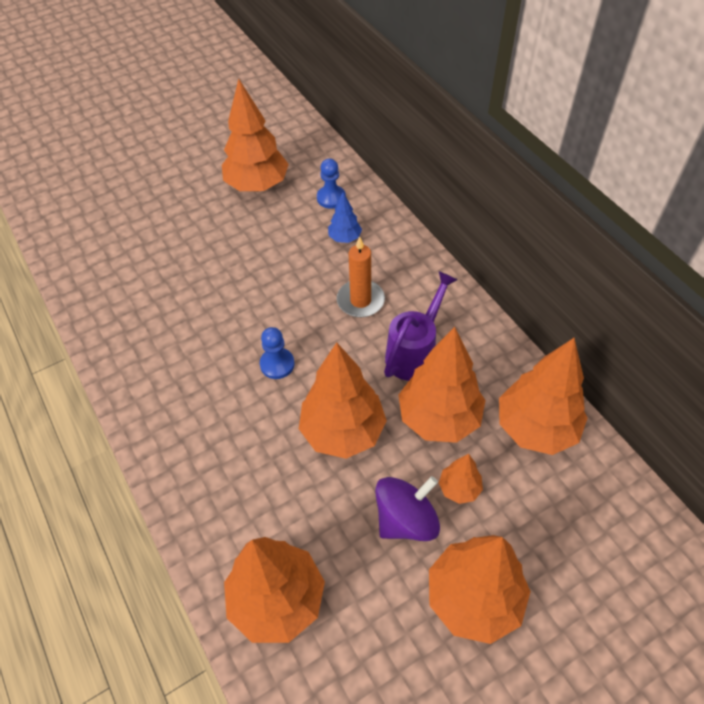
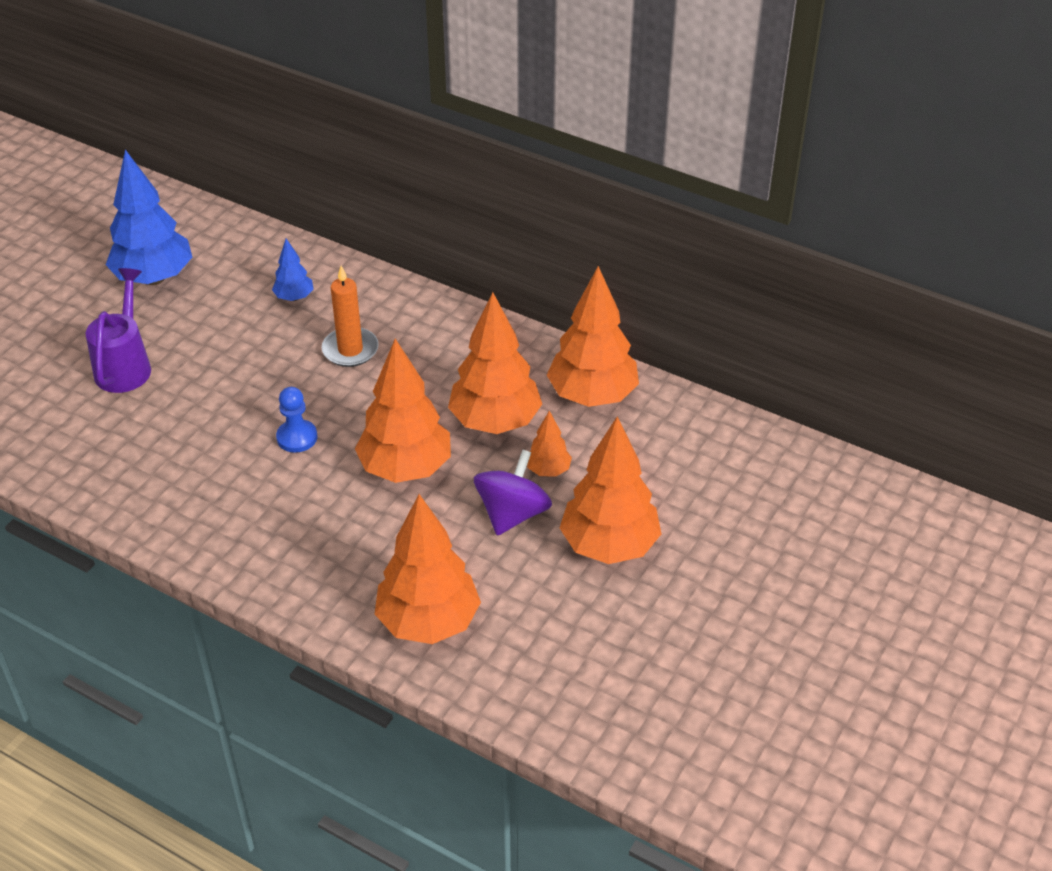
camera: 30 degrees left, 10 degrees down
(257, 186) = (154, 278): orange tree -> blue tree
(331, 198) = (252, 263): blue pawn -> none
(414, 352) = (437, 376): purple watering can -> purple watering can (125, 365)

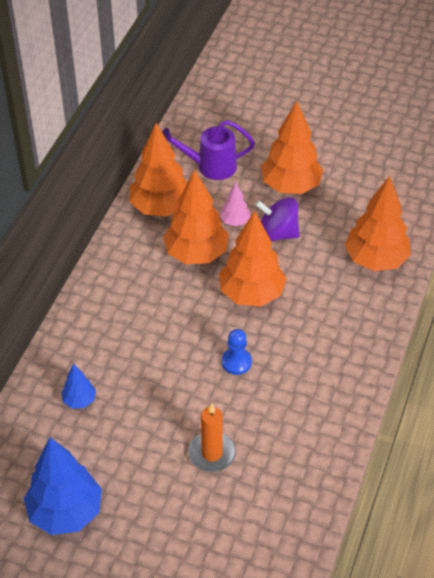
camera: 100 degrees left, 5 degrees up
(125, 365) = (181, 499): purple watering can -> purple watering can (210, 166)
(350, 350) = (136, 350): orange candle -> orange candle (212, 453)
(548, 470) = (235, 221): orange tree -> pink tree

